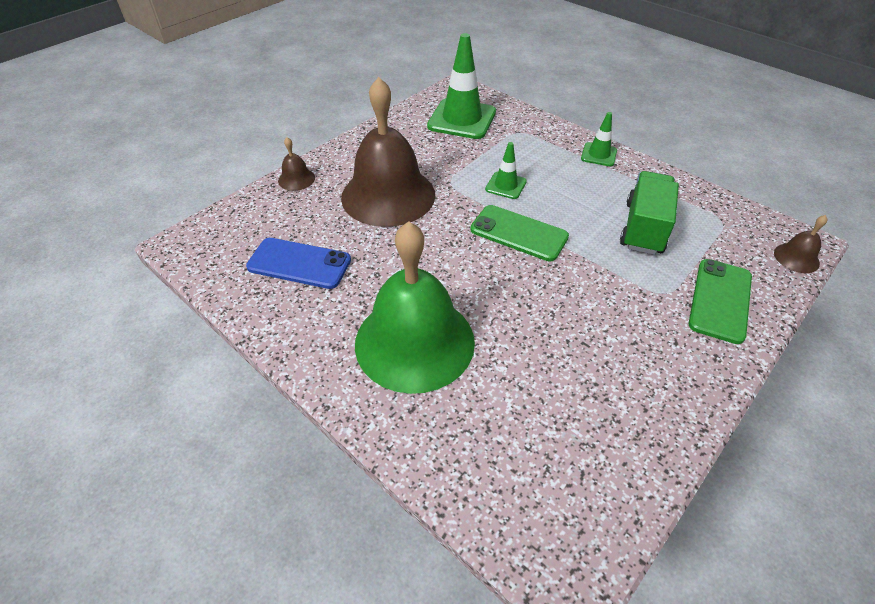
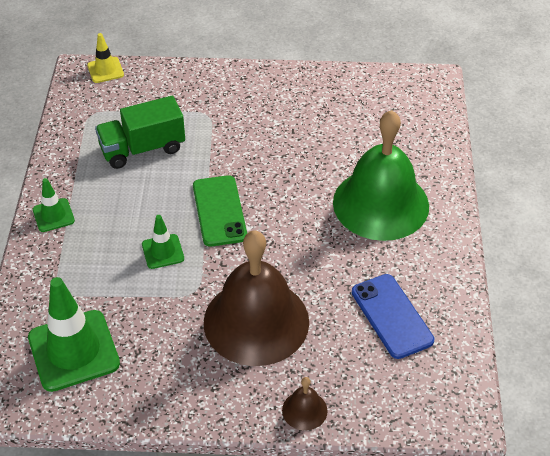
camera: 130 degrees left, 0 degrees up
(720, 300) = (188, 90): green phone -> none
(796, 258) = (105, 70): brown bell -> yellow traffic cone

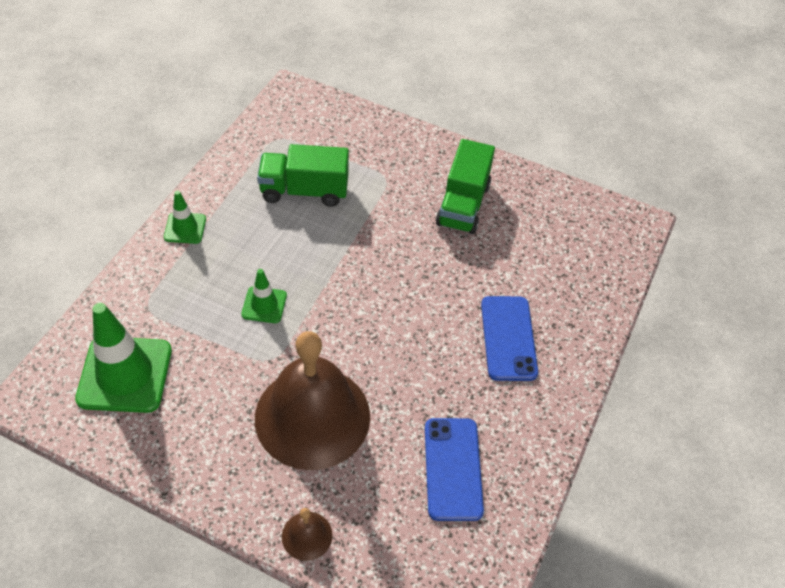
camera: 20 degrees right, 5 degrees up
(105, 70) = (314, 99): yellow traffic cone -> none
(219, 211) = (341, 283): green phone -> none
(285, 114) = (463, 204): none -> green truck
(381, 204) = (508, 338): green bell -> blue phone

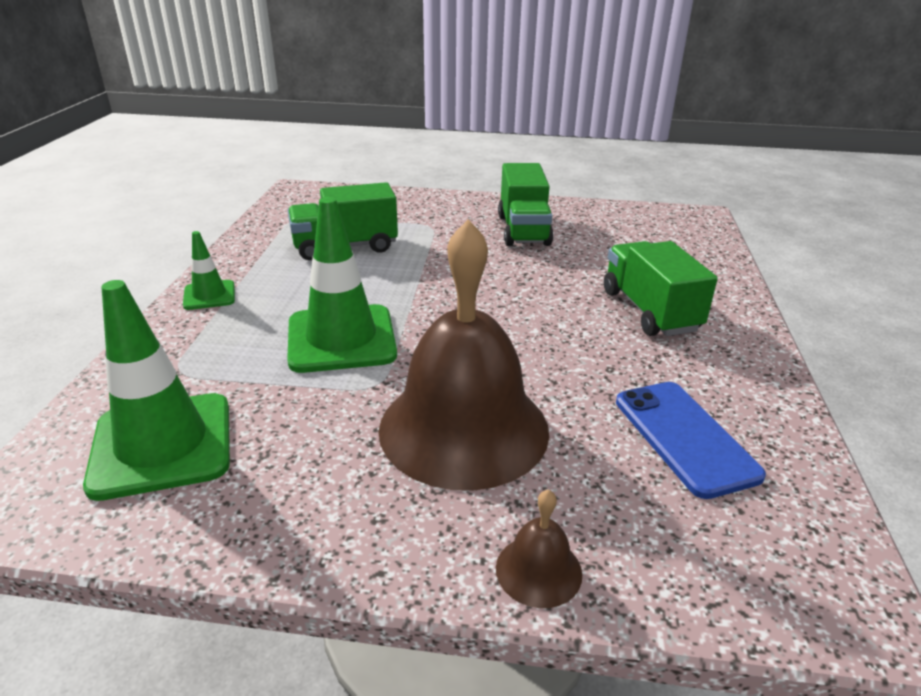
camera: 15 degrees left, 20 degrees down
(264, 305) = (341, 339): green traffic cone -> green traffic cone, size x1.95
(508, 338) = (649, 311): blue phone -> green truck

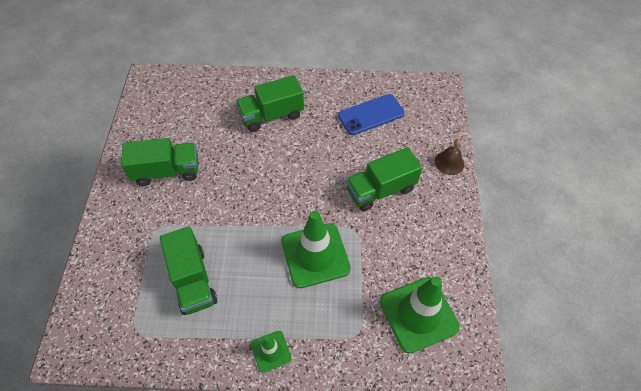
camera: 95 degrees left, 25 degrees up
(463, 428) = (380, 190): brown bell -> green truck

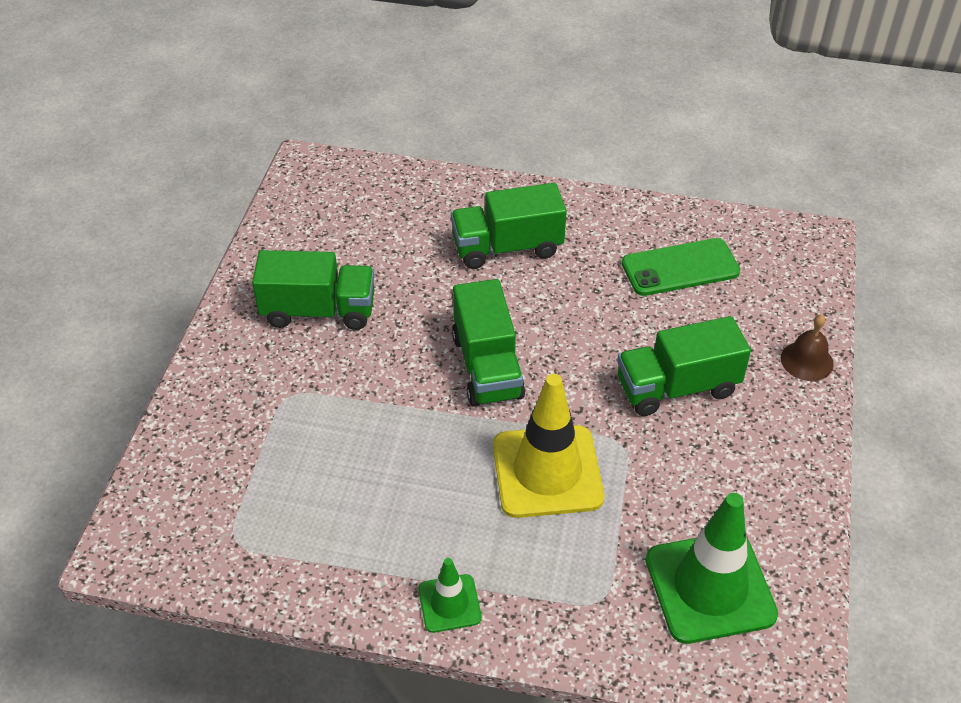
camera: 10 degrees right, 10 degrees down
(193, 280) = (337, 479): green truck -> green truck (487, 366)
(315, 255) = (547, 471): green traffic cone -> yellow traffic cone
(371, 115) = (680, 268): blue phone -> green phone

